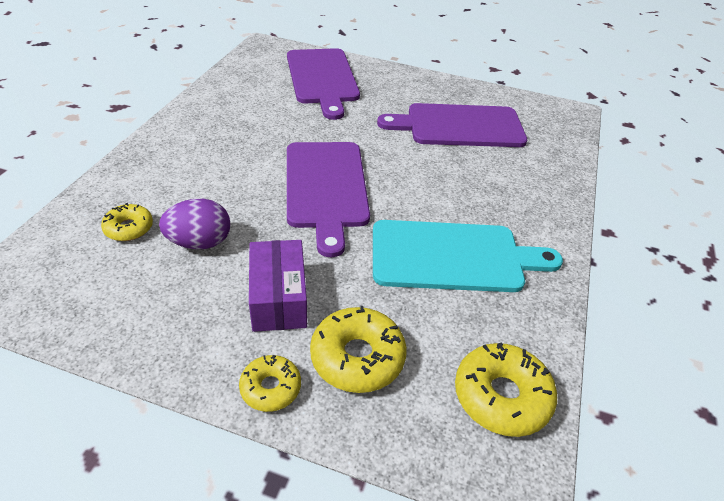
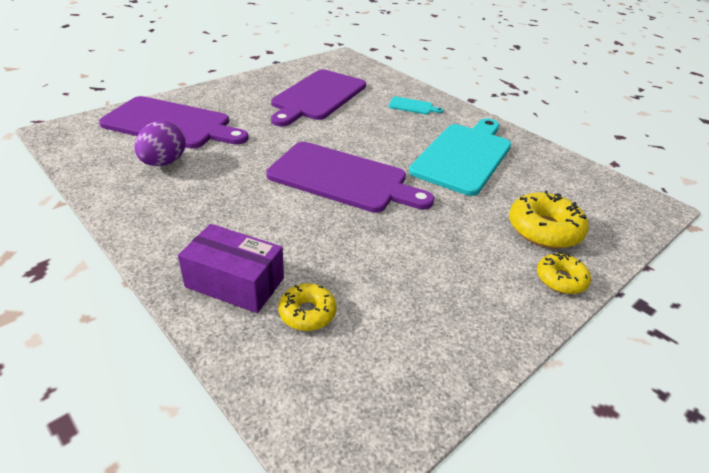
camera: 60 degrees left, 5 degrees down
(200, 242) = (366, 269): purple egg -> purple egg (163, 163)
(278, 298) = (465, 246): purple box -> purple box (235, 282)
(501, 396) = (594, 188): yellow donut -> none
(521, 190) = (412, 106): none -> turquoise cutting board

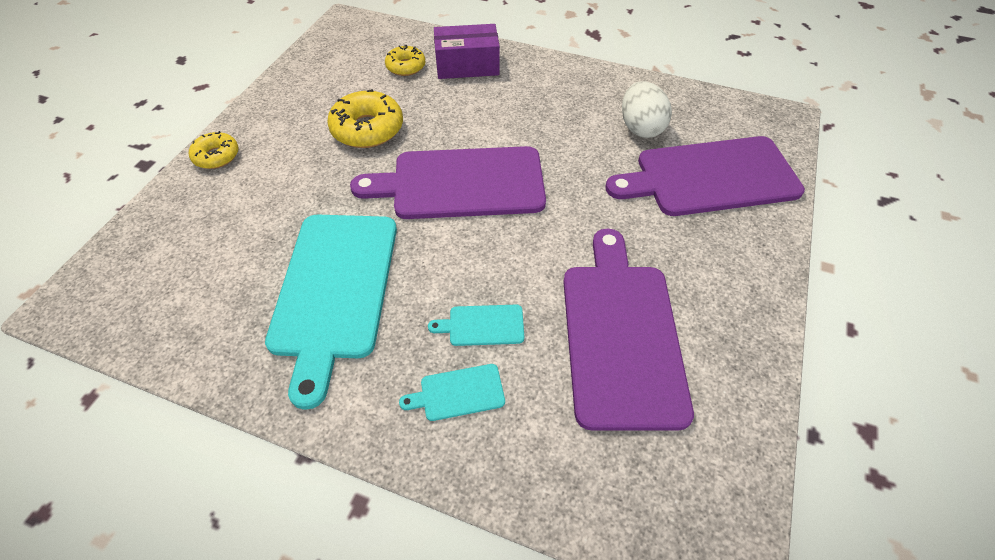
camera: 155 degrees right, 15 degrees up
(163, 163) = (640, 128): purple egg -> white egg
(384, 119) = (482, 325): none -> turquoise cutting board
(544, 229) = (226, 205): yellow donut -> yellow donut (367, 129)

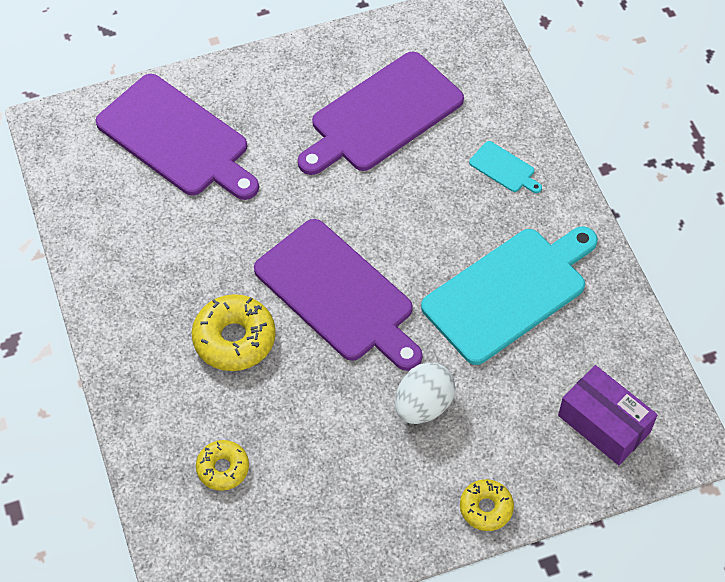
camera: 130 degrees left, 5 degrees up
(367, 129) = (341, 419): yellow donut -> yellow donut (234, 339)
(467, 65) = (172, 413): purple box -> purple box (604, 424)
(482, 325) = (448, 189): turquoise cutting board -> none
(640, 128) = (151, 215): white egg -> white egg (423, 405)

